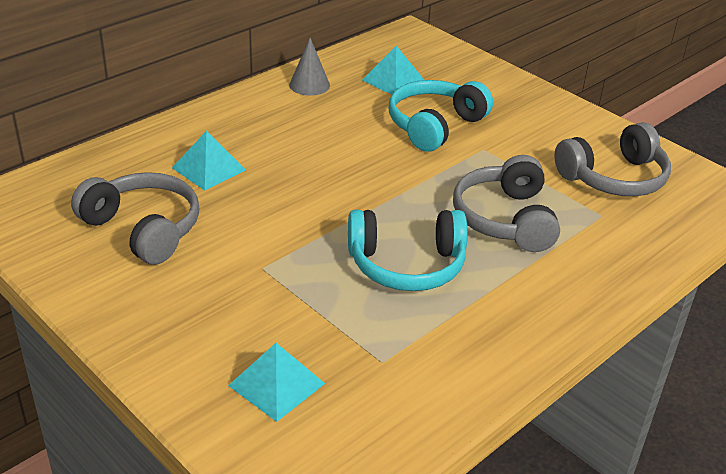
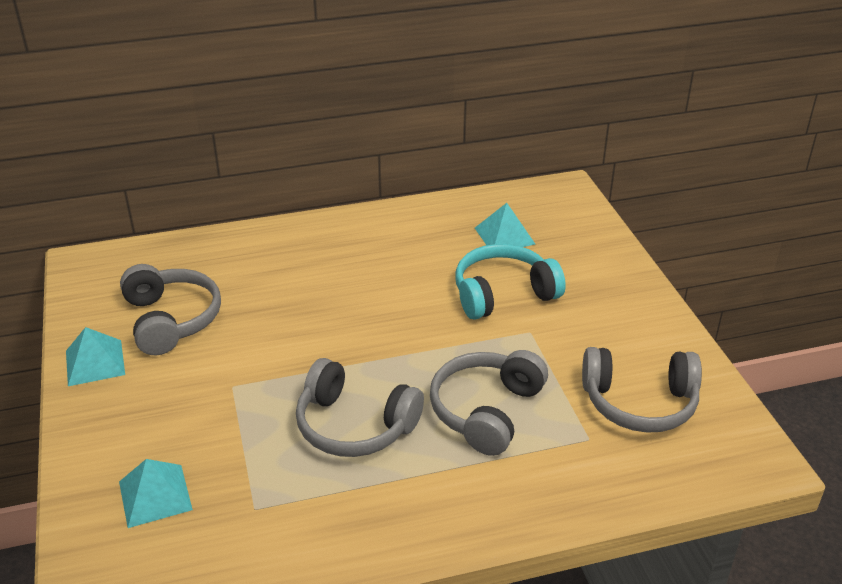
camera: 30 degrees right, 0 degrees up
(208, 168) = (266, 280): turquoise pyramid -> turquoise pyramid (95, 362)
(309, 85) = (421, 221): grey cone -> none
(407, 265) = (354, 425): turquoise headphones -> grey headphones

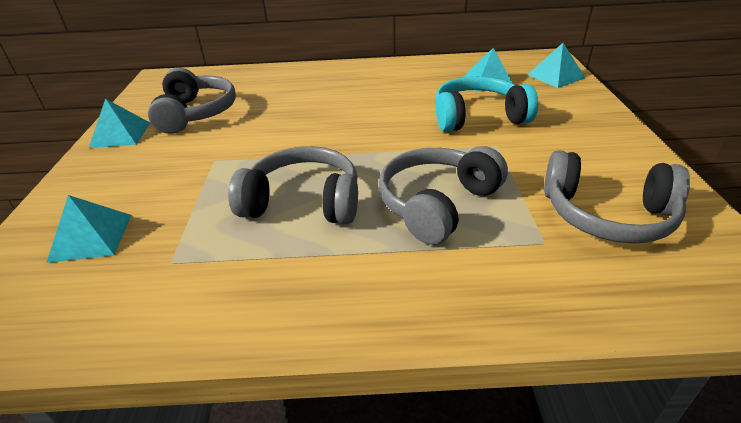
camera: 15 degrees right, 0 degrees up
(354, 425) = (303, 202): grey headphones -> grey headphones turned 150 degrees clockwise
(577, 221) = (555, 76): none -> turquoise pyramid

